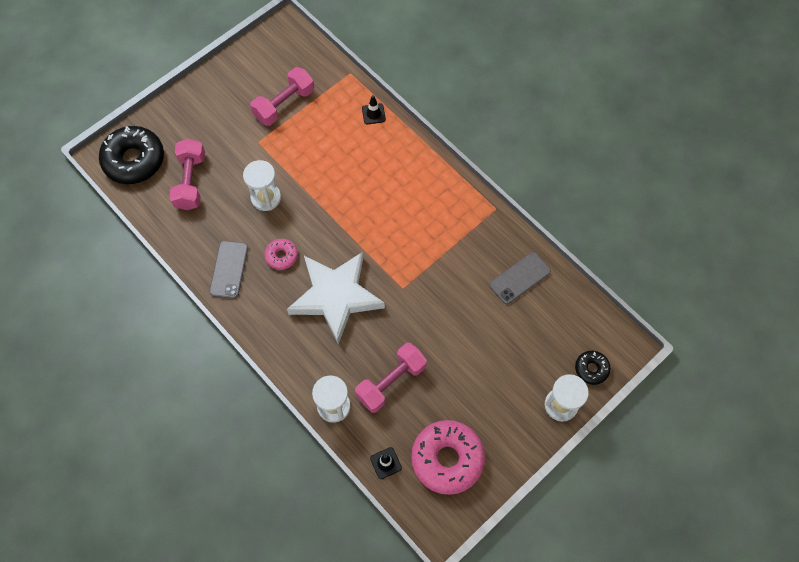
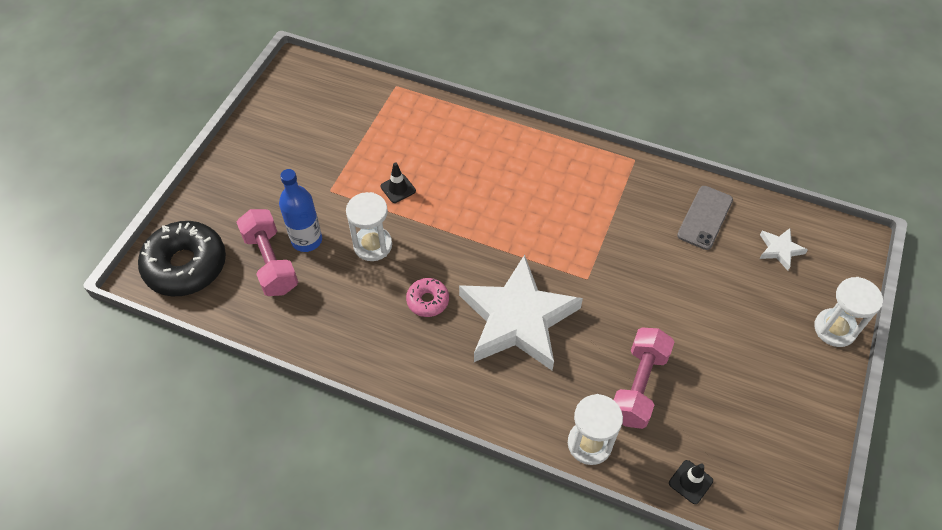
camera: 25 degrees left, 10 degrees down
(223, 175) = (307, 240): none -> blue bottle
(229, 269) = (372, 341): grey phone -> none
(284, 104) = (339, 142): pink dumbbell -> none
(373, 114) = (446, 116): black traffic cone -> black traffic cone (398, 188)
(447, 459) = (755, 444): pink donut -> none
(561, 327) = (780, 250): none -> white star
(591, 369) = (839, 278): black donut -> none

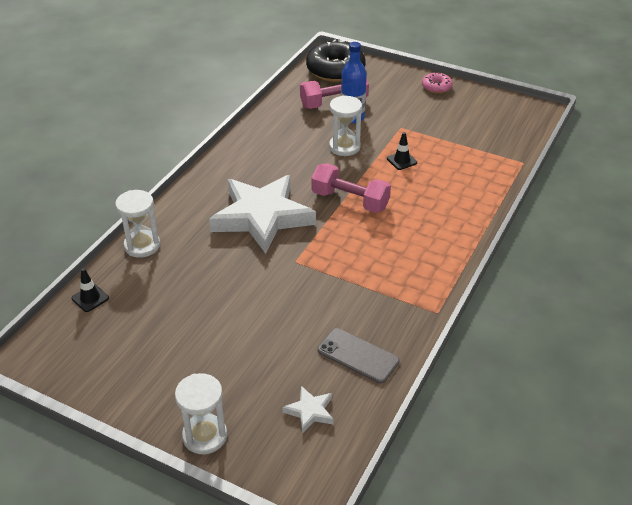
camera: 95 degrees right, 15 degrees down
(427, 301) = (288, 172): pink donut -> pink donut (436, 87)
(638, 386) = (183, 279): pink dumbbell -> pink dumbbell (350, 200)

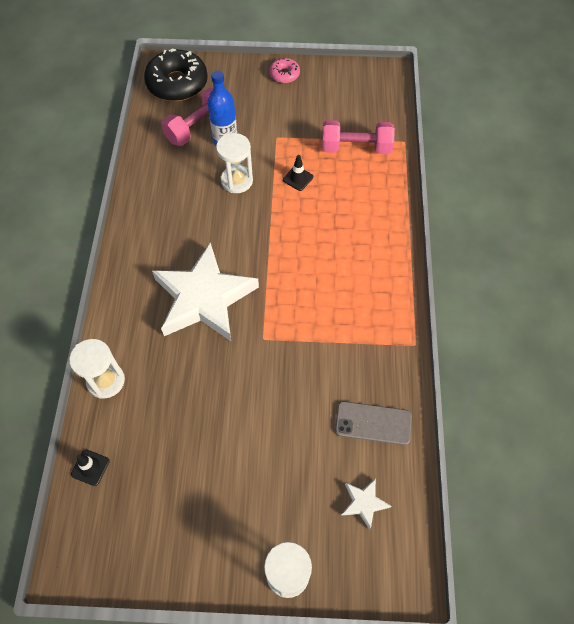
camera: 25 degrees left, 20 degrees up
(350, 200) = (275, 245): pink dumbbell -> pink dumbbell (356, 148)

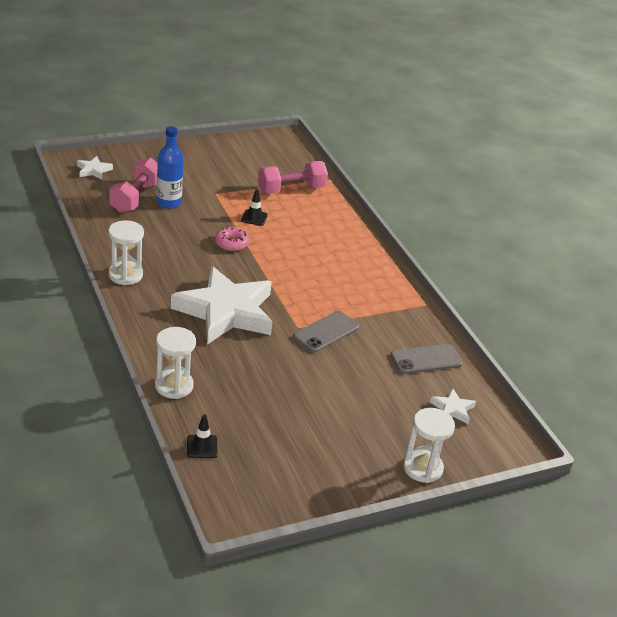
camera: 30 degrees left, 25 degrees down
(177, 83) = (93, 170): black donut -> white star
(237, 181) = (199, 228): white hourglass -> white hourglass (125, 275)
(284, 74) = (192, 150): pink donut -> pink donut (231, 243)
(288, 353) = (326, 332): none -> grey phone

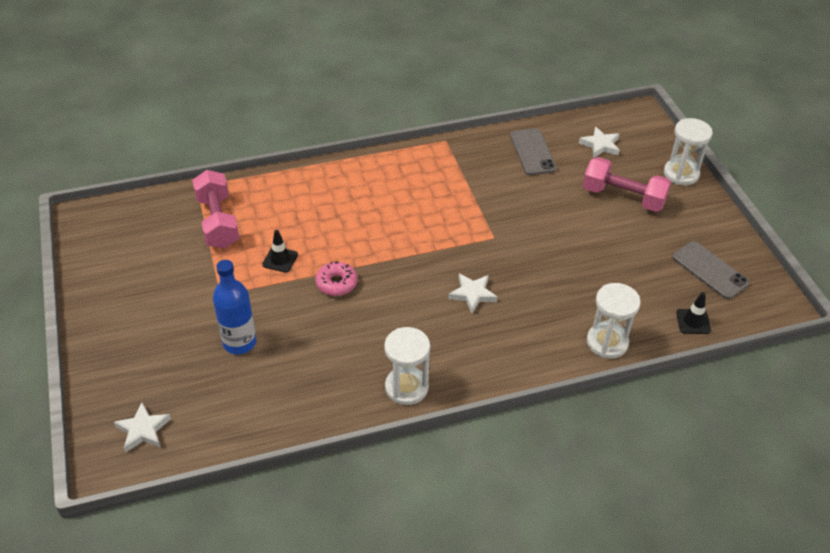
camera: 80 degrees left, 10 degrees up
(136, 198) = (224, 378): pink dumbbell -> pink dumbbell (623, 197)
(226, 312) = (472, 294): white star -> white star, size x0.40
(326, 332) = (499, 216): grey phone -> grey phone (709, 270)

